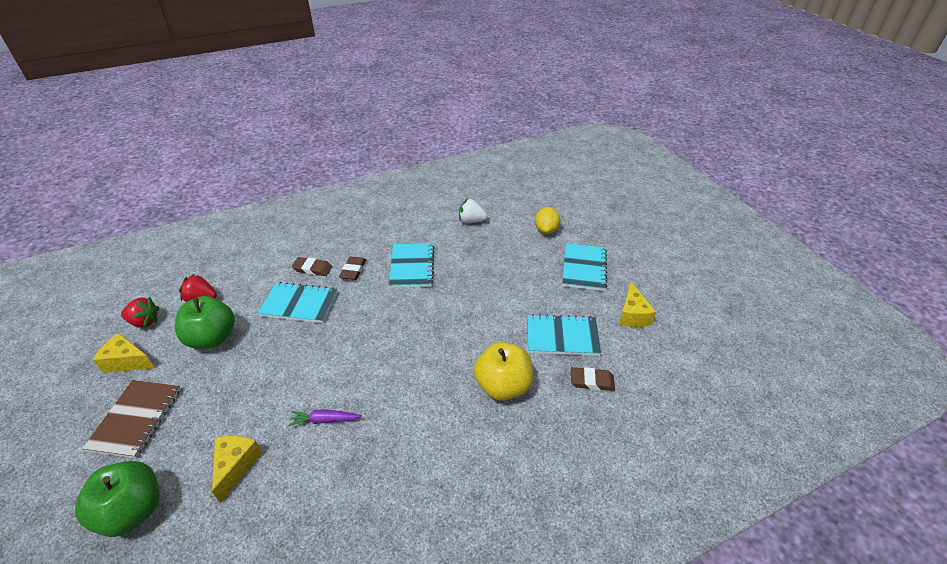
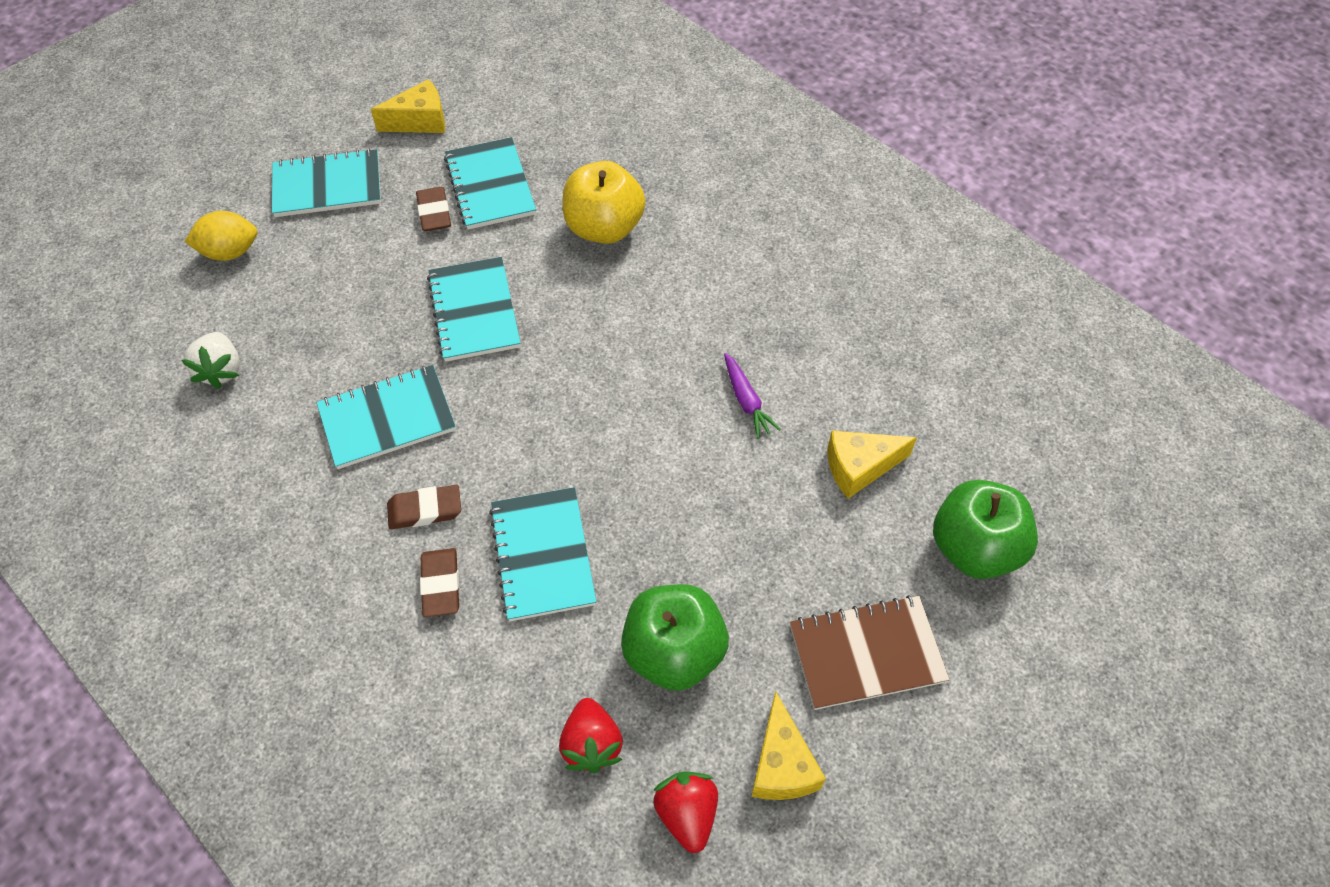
camera: 110 degrees left, 15 degrees up
(463, 309) = (474, 311): none -> turquoise notebook
(592, 381) = (558, 145): brown eraser -> brown eraser (434, 213)

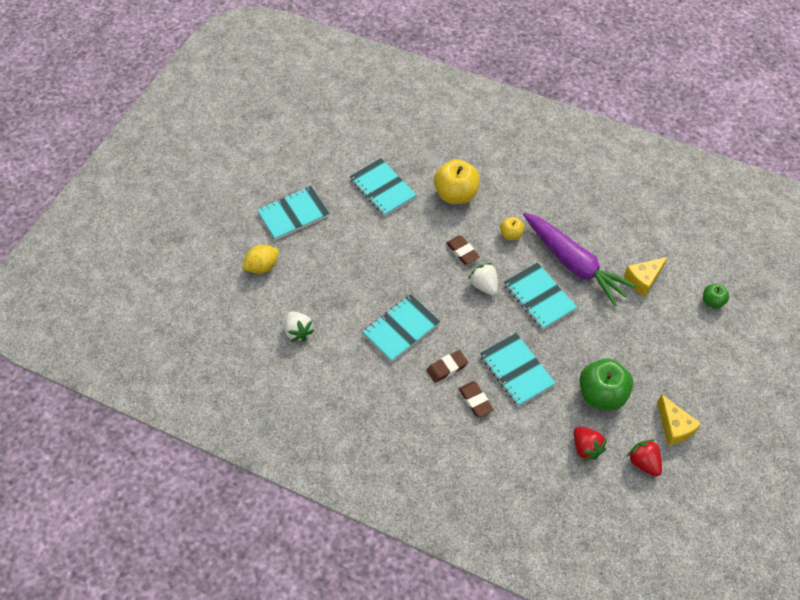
camera: 20 degrees left, 0 degrees up
(420, 121) = (322, 162): yellow cheese -> none
(434, 213) = (361, 212): brown eraser -> brown eraser (462, 251)
(474, 311) = (413, 259): turquoise notebook -> turquoise notebook (539, 297)
(568, 390) = (484, 285): none -> white strawberry
(661, 319) = (511, 234): none -> yellow apple
(746, 401) = (574, 264): purple carrot -> purple carrot, size x2.45
(866, 654) = (687, 366): brown notebook -> none
(974, 548) = (712, 301): green apple -> green apple, size x0.51

